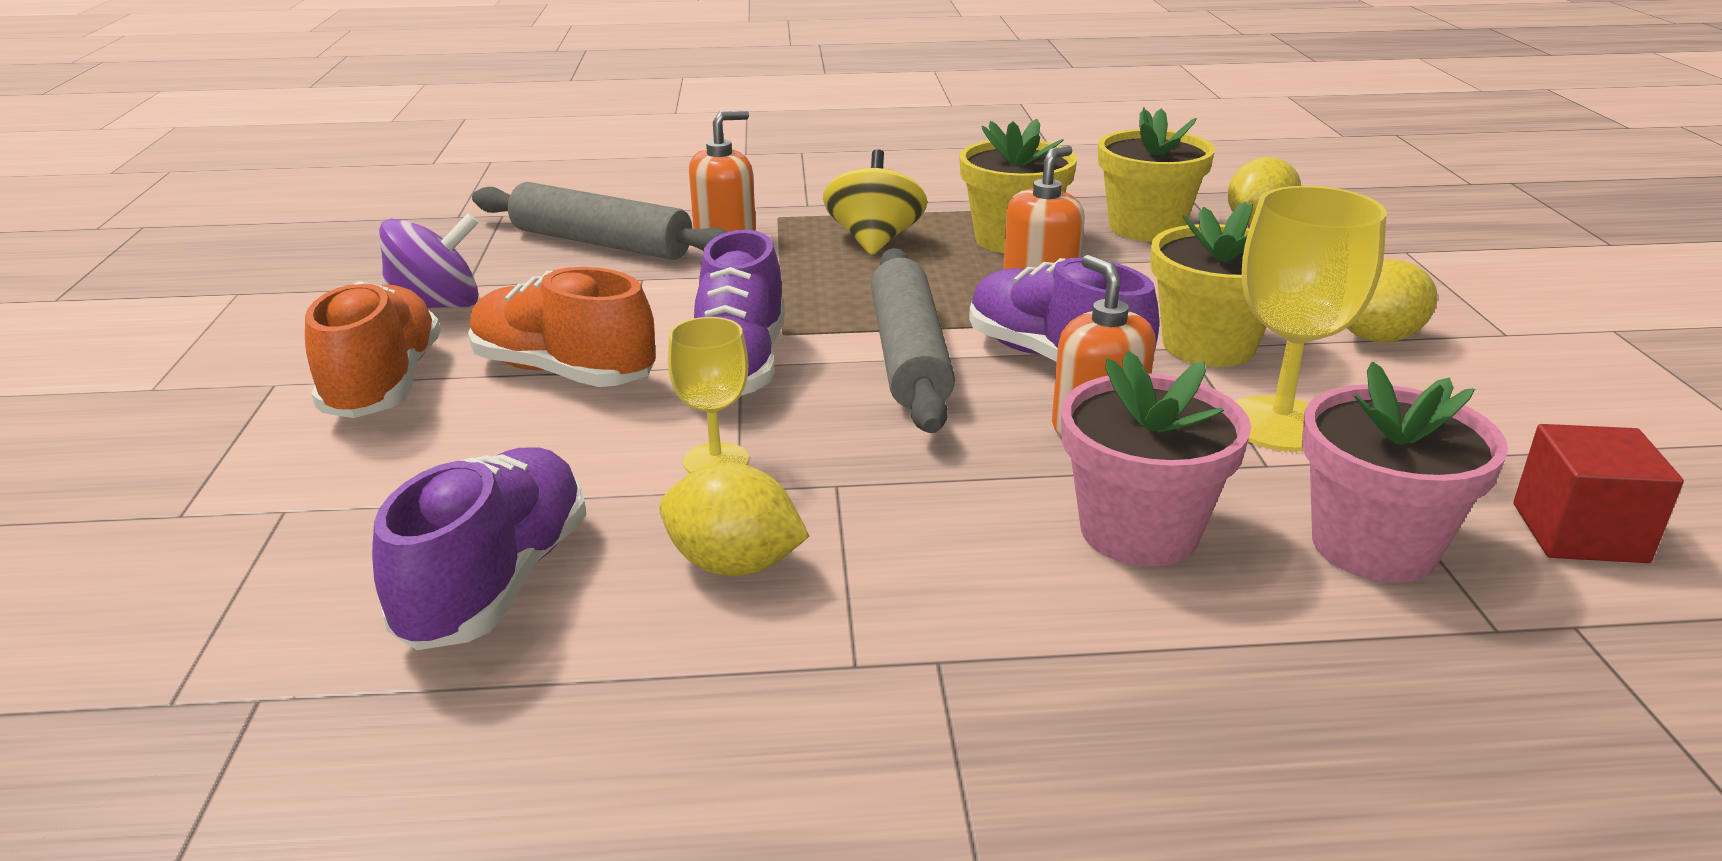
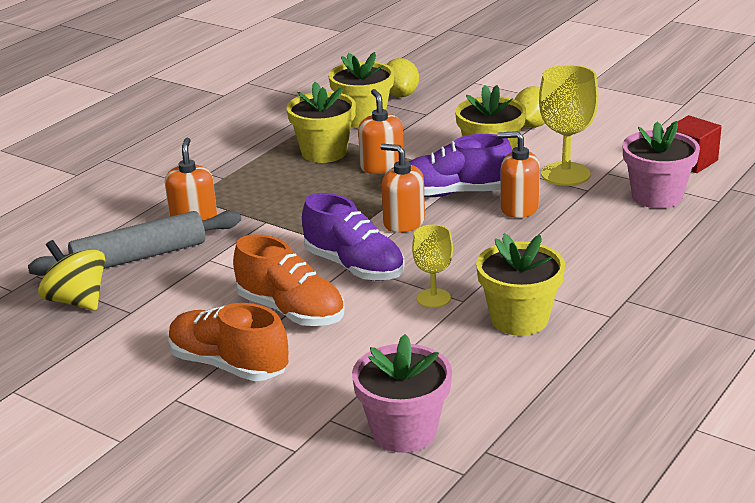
camera: 50 degrees left, 0 degrees up
(437, 306) = (148, 328): purple spinning top -> none
(496, 582) = (465, 376): purple shoe -> none
(564, 372) = (291, 311): orange shoe -> orange shoe turned 120 degrees counterclockwise
(734, 565) = (519, 319): yellow lemon -> yellow flower pot
(874, 241) = (268, 184): yellow spinning top -> yellow spinning top (77, 301)
(909, 356) = (403, 222): grey rolling pin -> orange soap dispenser
(1139, 531) = (598, 232): pink flower pot -> pink flower pot (404, 432)

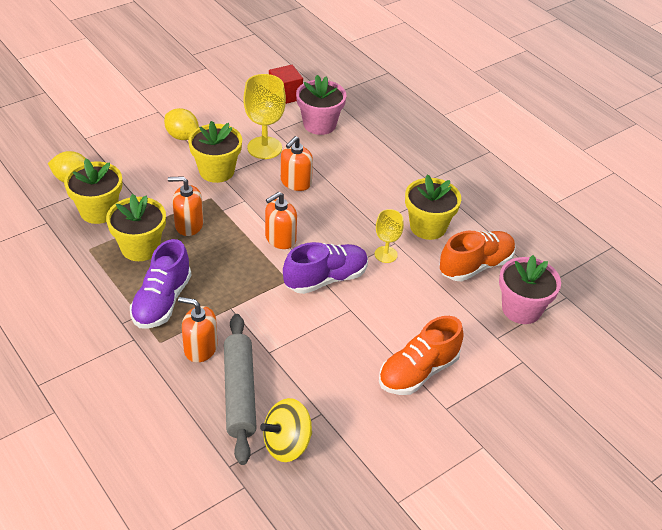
camera: 75 degrees left, 15 degrees up
(291, 311) = (366, 325): orange shoe -> orange shoe (475, 266)
(454, 193) = (255, 203): purple shoe -> purple shoe (162, 301)

